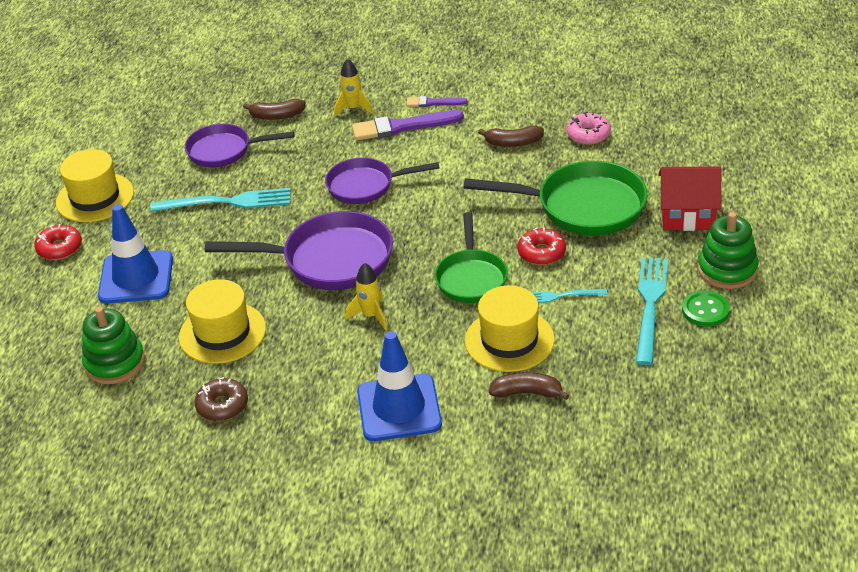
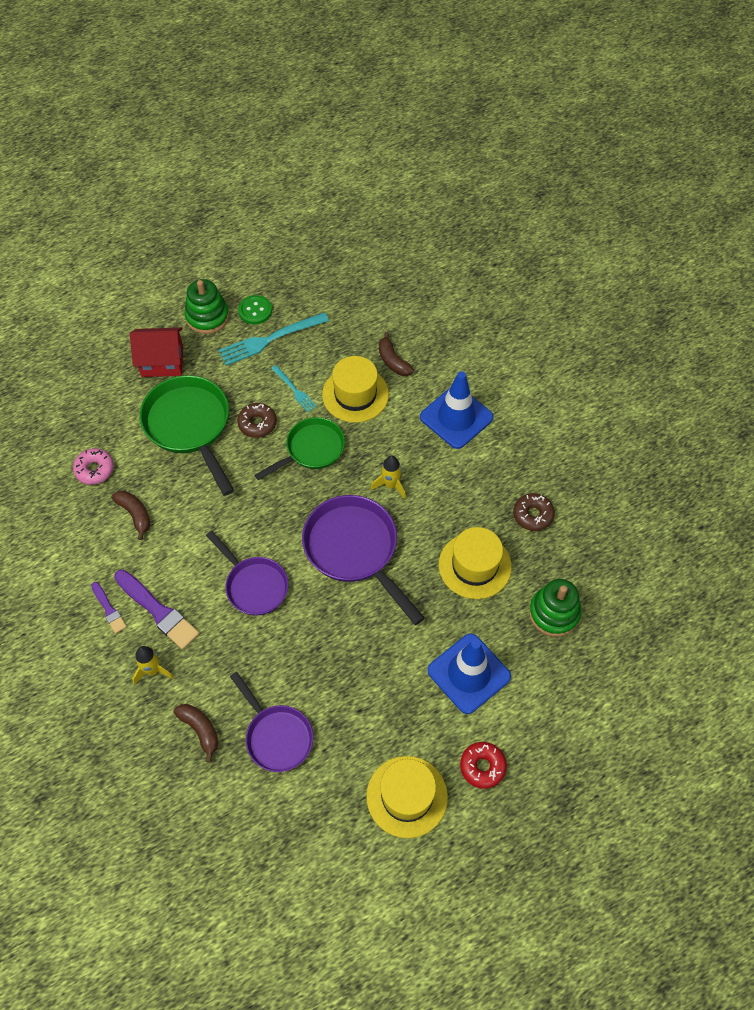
camera: 130 degrees left, 20 degrees up
(227, 202) = (340, 676): turquoise fork -> none
(541, 253) = (257, 423): red donut -> brown donut
(687, 216) = (162, 362): red house -> red house turned 60 degrees counterclockwise

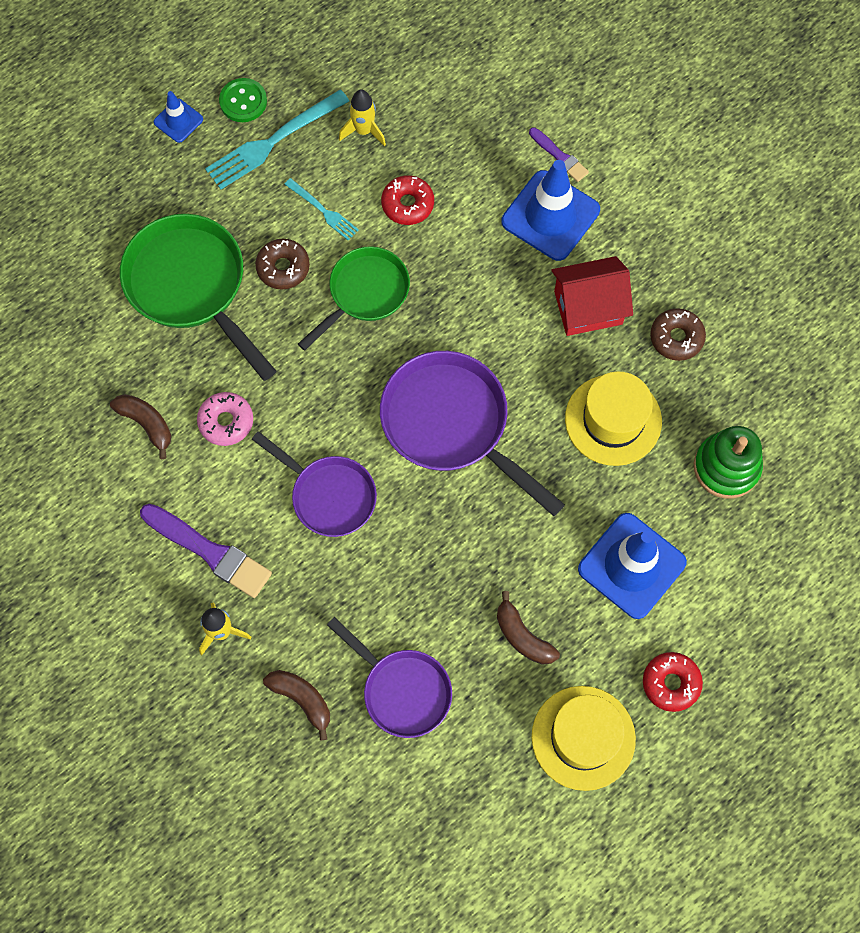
camera: 10 degrees left, 10 degrees up
(94, 469) = (75, 369): pink donut -> pink donut (226, 422)
(109, 609) = (143, 560): purple brush -> purple brush (559, 156)
(162, 362) = (131, 198): red house -> red house (588, 308)
(207, 317) = (178, 121): green stacking toy -> blue traffic cone
(355, 394) = (407, 204): yellow hat -> red donut
(391, 485) = (481, 326): yellow rocket -> yellow rocket (364, 131)
(393, 361) = (449, 147): brown banana -> brown banana (522, 636)

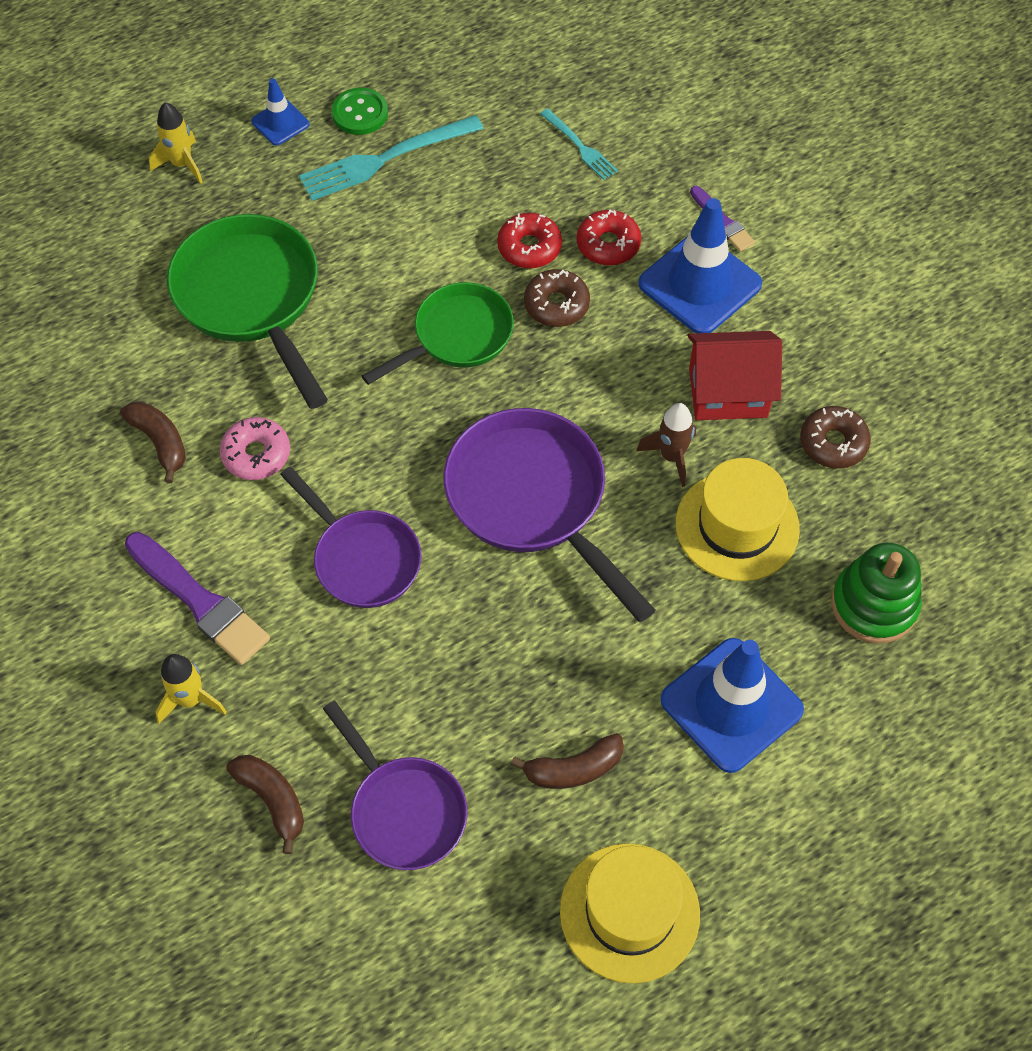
camera: 10 degrees right, 10 degrees down
(283, 268) = (365, 294): brown donut -> brown donut (556, 304)
(323, 211) = (427, 240): turquoise fork -> turquoise fork (580, 146)
(364, 131) = (494, 163): yellow rocket -> yellow rocket (182, 164)
(522, 636) = (573, 769): brown banana -> brown banana turned 75 degrees counterclockwise
(553, 370) = (671, 456): none -> brown rocket
(671, 683) = (759, 862): red donut -> red donut (608, 244)

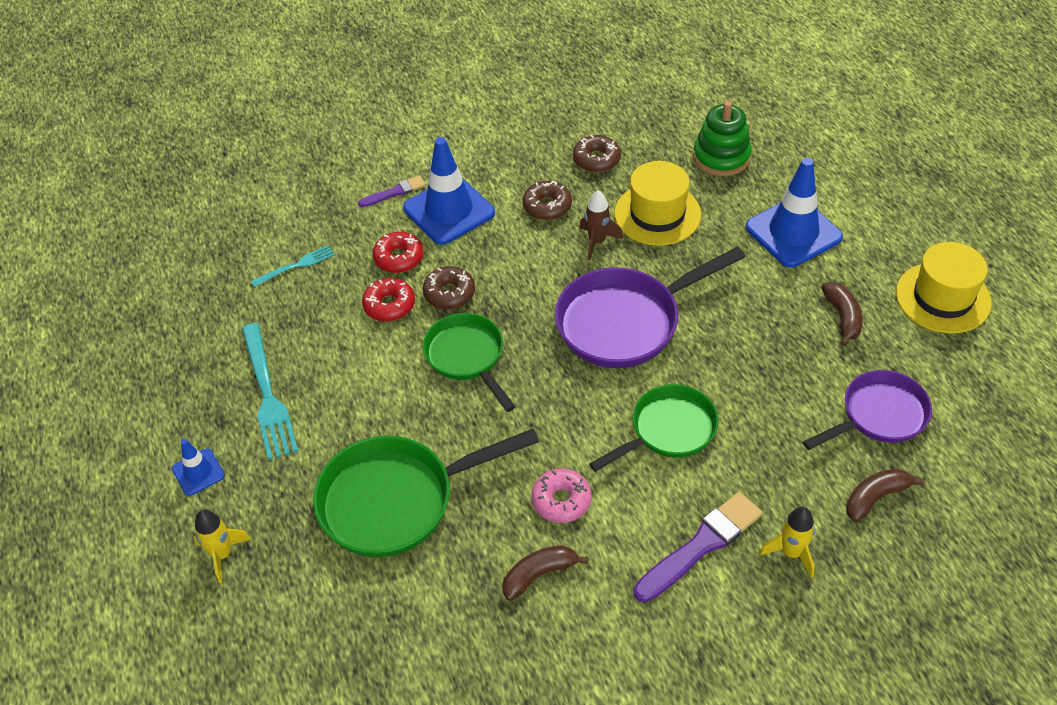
camera: 80 degrees left, 10 degrees down
(360, 113) = (208, 410): green button -> none
(362, 558) = (668, 430): purple pan -> green pan
(728, 392) = (547, 206): red house -> brown donut

